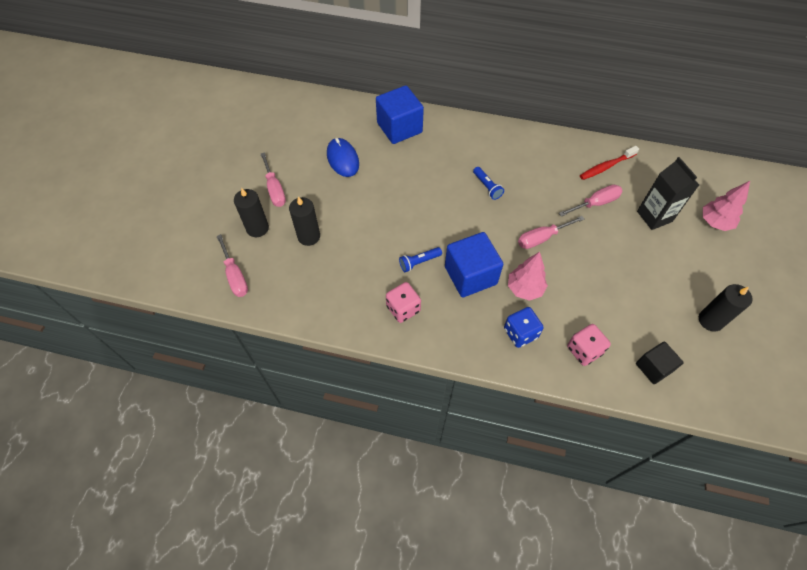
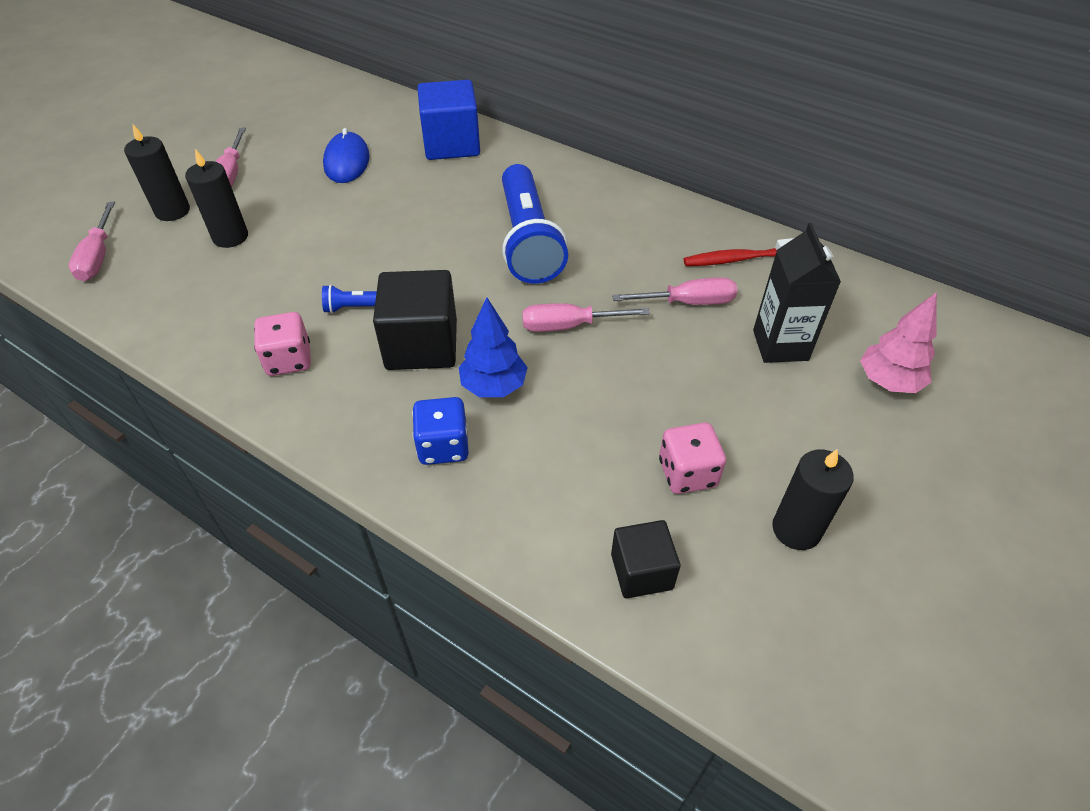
camera: 20 degrees right, 10 degrees down
(470, 275) = (421, 345): blue cube -> black cube
(487, 187) = (528, 240): blue flashlight -> blue flashlight, size x2.38
(524, 289) = (494, 386): pink tree -> blue tree
(584, 350) = (533, 504): pink dice -> pink dice (687, 473)

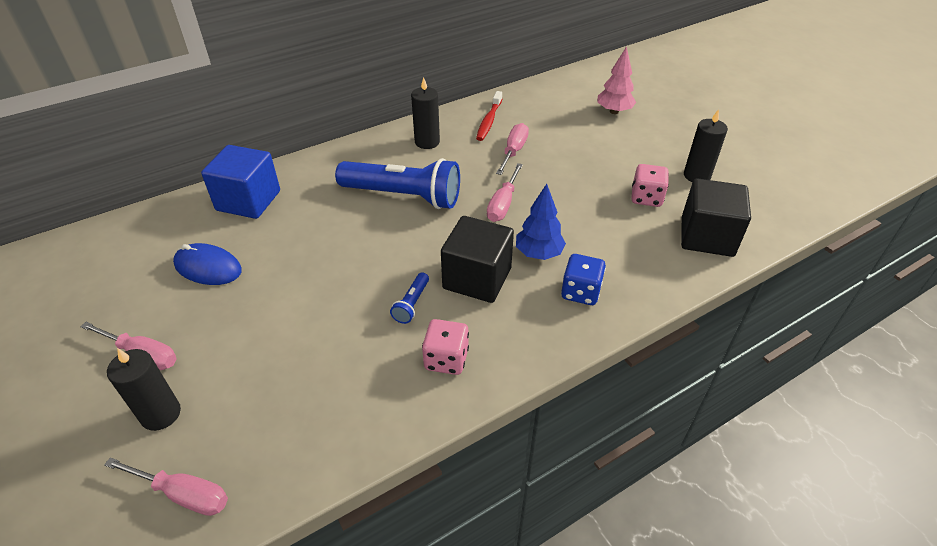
camera: 65 degrees left, 5 degrees down
(230, 237) = (248, 372): black candle -> black candle (427, 142)
(641, 571) = (707, 237): black cube -> black cube, size x1.67
(780, 345) = (569, 133): black carton -> none

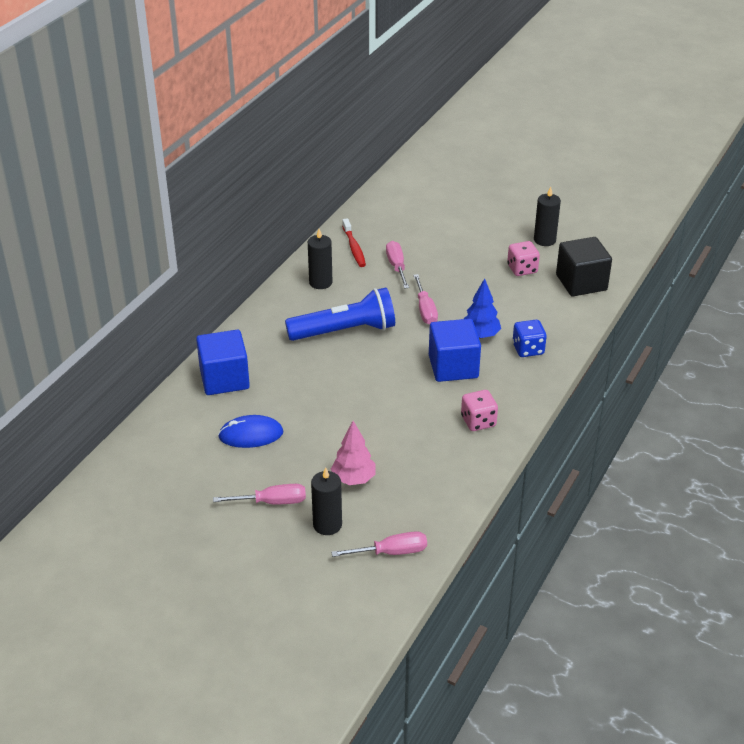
camera: 30 degrees left, 5 degrees down
(412, 304) = (424, 399): blue flashlight -> none
(477, 278) = (453, 367): black cube -> blue cube
(614, 111) = (446, 206): pink tree -> pink tree (353, 479)

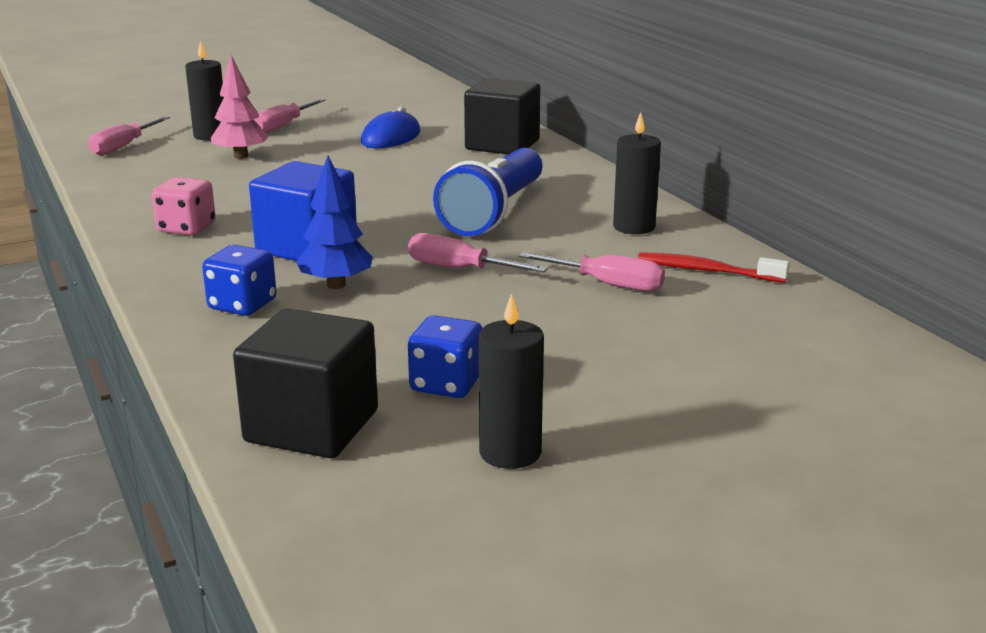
camera: 125 degrees right, 15 degrees down
(224, 379) = (502, 145): blue cube -> black cube
(522, 269) = (446, 384): pink dice -> blue dice

